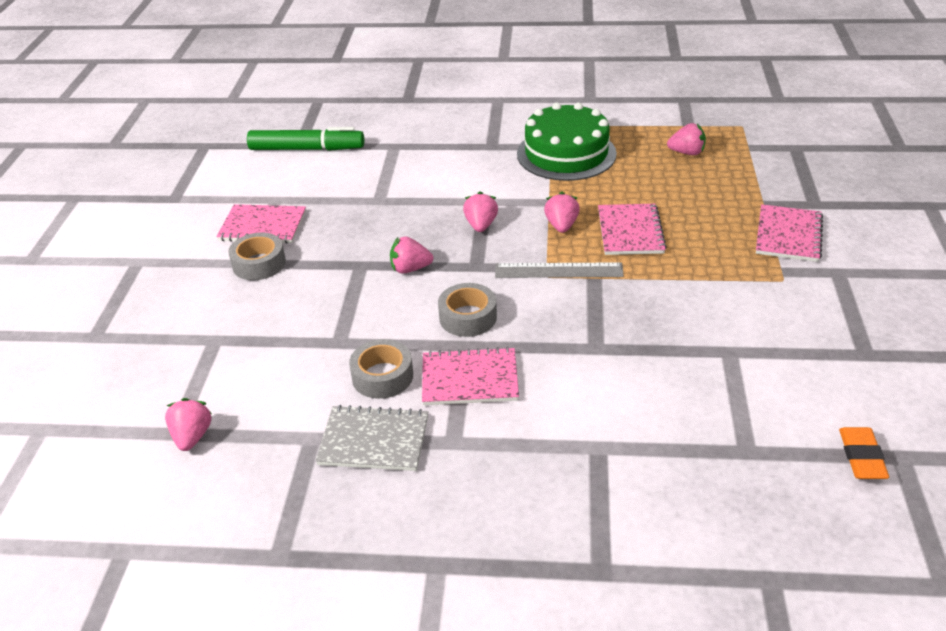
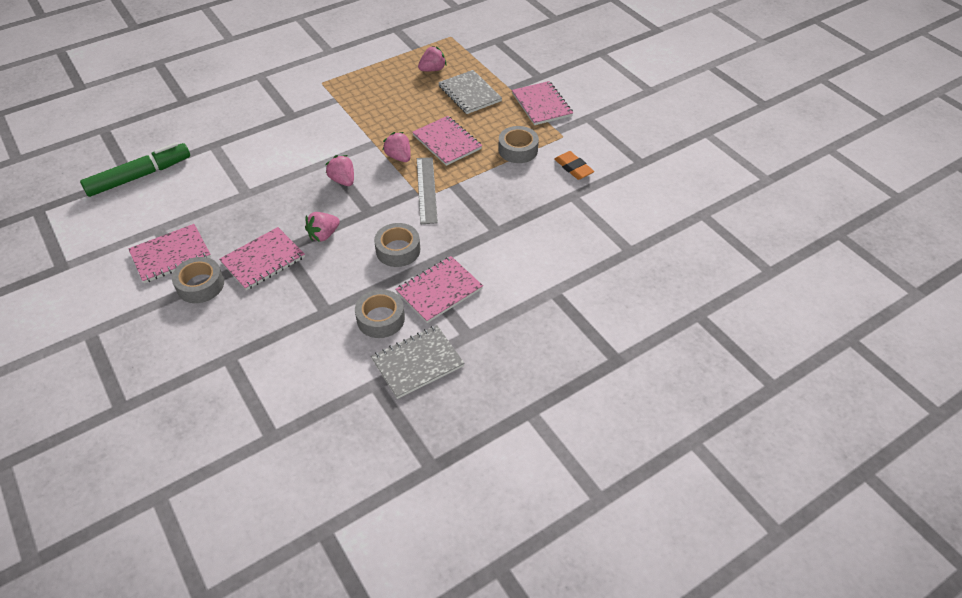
camera: 40 degrees left, 10 degrees up
(192, 437) = (288, 432): pink strawberry -> none
(333, 266) = (263, 260): none -> pink notebook
(558, 270) = (426, 190): grey ruler -> grey ruler turned 60 degrees counterclockwise
(566, 153) = (352, 101): green cake -> none
(707, 191) = (469, 93): none -> grey notebook
(708, 272) = (518, 150): none -> grey tape
(862, 457) = (685, 224): orange eraser -> orange eraser (573, 168)

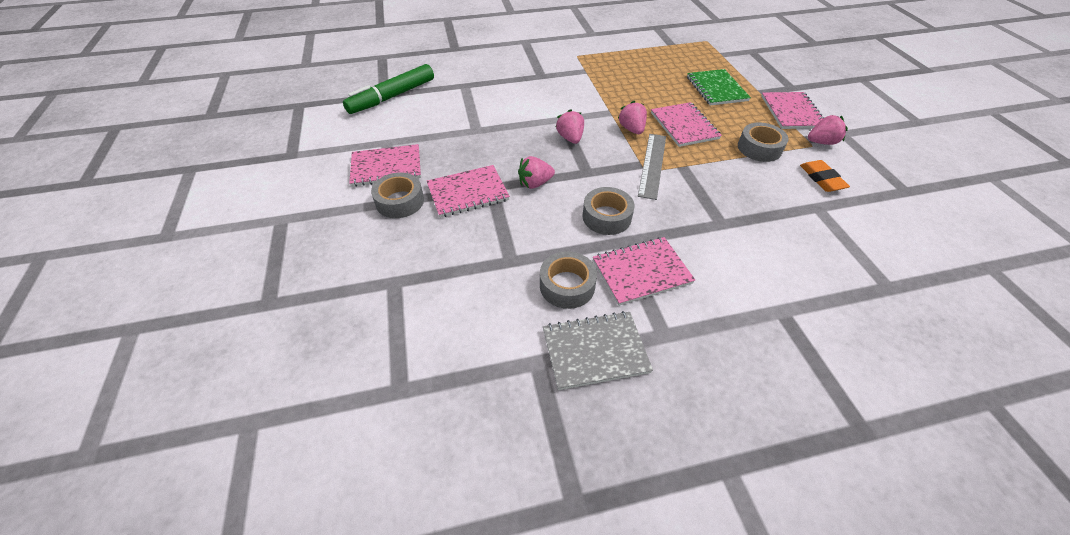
camera: 20 degrees right, 0 degrees up
(139, 176) = (392, 97): green marker -> green marker turned 150 degrees clockwise
(432, 69) = (683, 63): pink strawberry -> pink strawberry (821, 142)
(469, 93) = (716, 89): grey notebook -> green notebook

